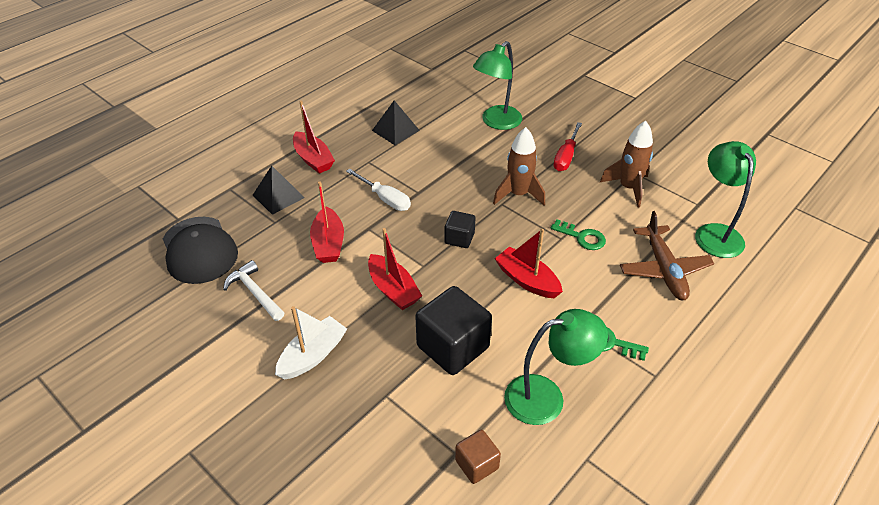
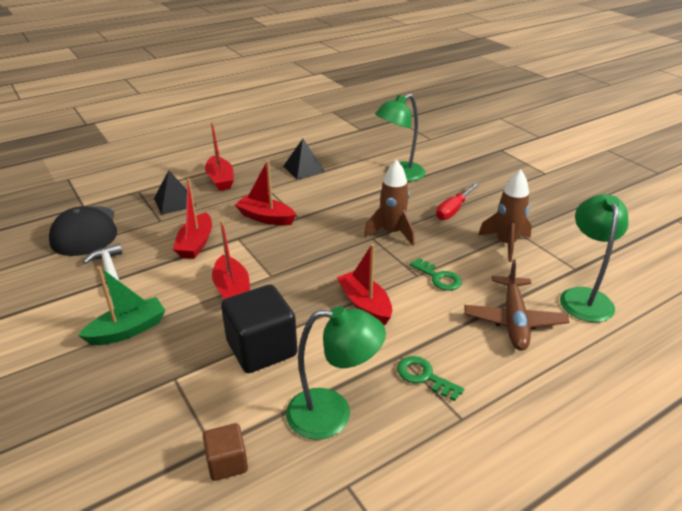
camera: 15 degrees right, 10 degrees down
(313, 355) = (128, 330): white boat -> green boat
(385, 199) = (266, 218): white screwdriver -> red boat
(459, 238) = (317, 259): black cube -> none

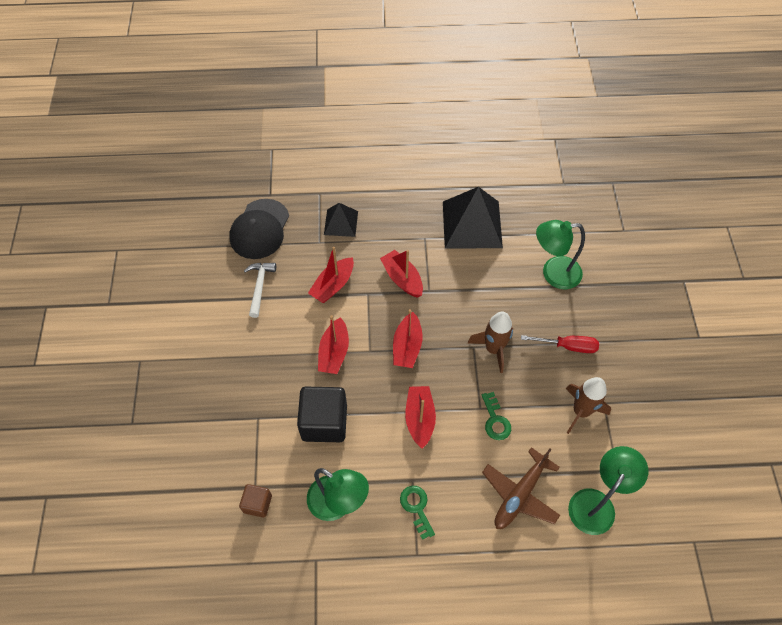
camera: 30 degrees right, 25 degrees up
(128, 330) = (247, 357): green boat -> none
(220, 180) = (392, 208): red boat -> red boat (407, 346)
(304, 169) = (472, 224): black pyramid -> black pyramid, size x1.81
(453, 210) = (568, 346): red screwdriver -> red screwdriver turned 150 degrees counterclockwise

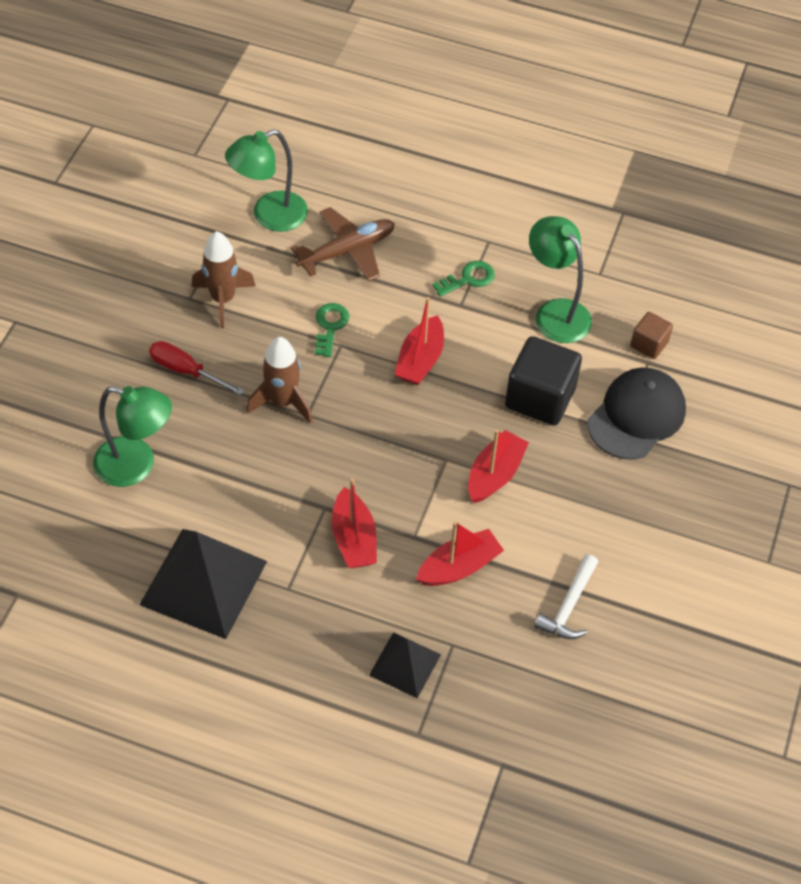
camera: 160 degrees left, 5 degrees down
(260, 229) = (539, 704): black cap -> black cap (636, 416)
(407, 346) = (394, 446): red boat -> none
(416, 508) = (468, 279): green key -> green key turned 120 degrees counterclockwise

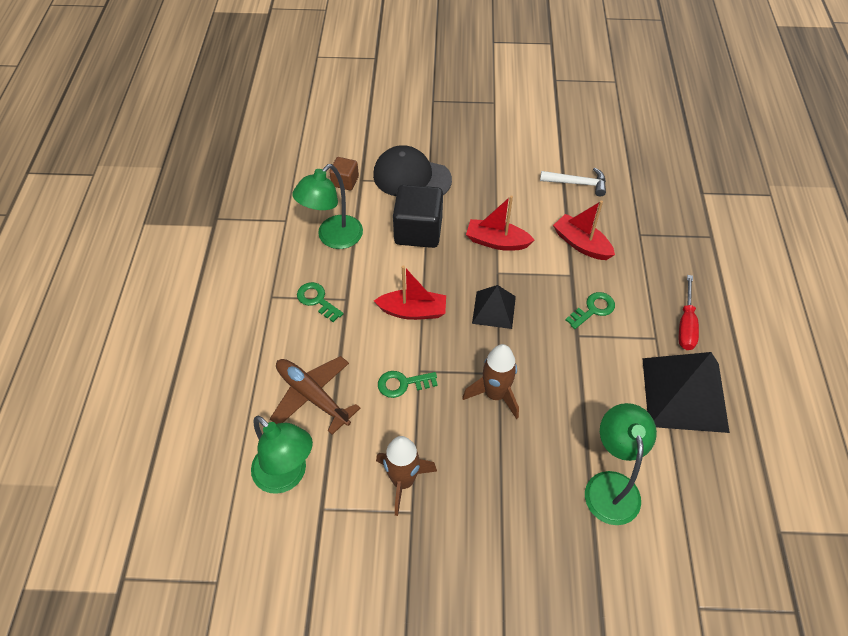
camera: 105 degrees left, 0 degrees up
(186, 371) = (496, 483): red screwdriver -> red screwdriver (686, 325)
(354, 539) = (593, 309): red boat -> green key
(405, 664) = (669, 255): black pyramid -> black pyramid (494, 309)

